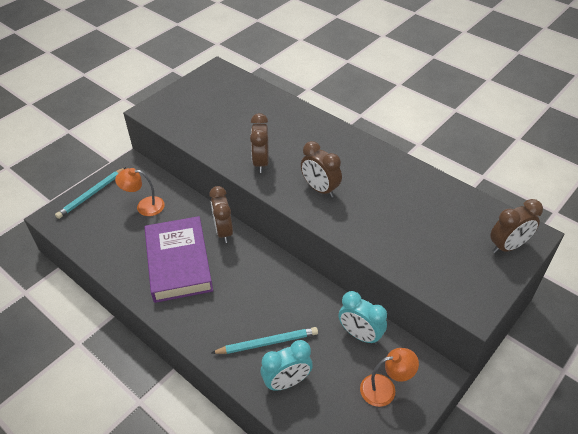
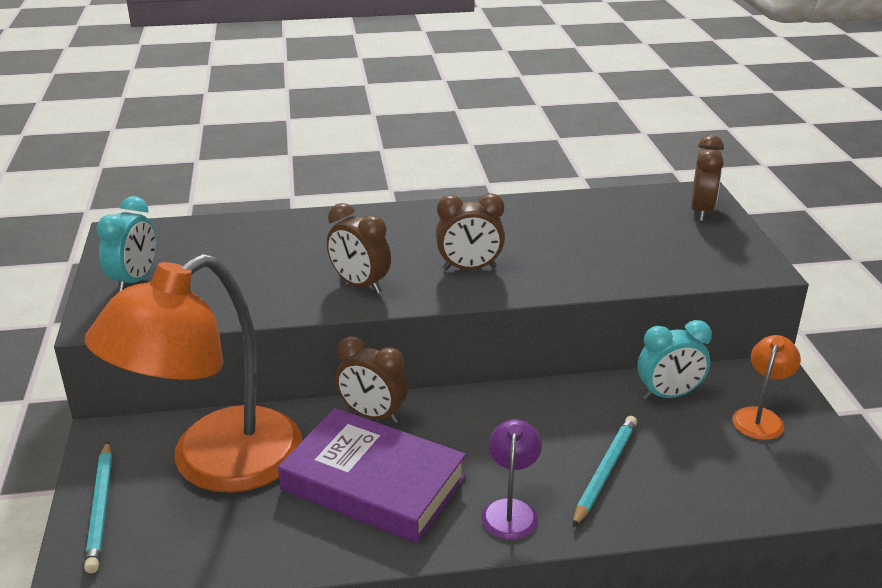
camera: 50 degrees left, 15 degrees down
(144, 206) = (215, 464): orange lamp -> orange lamp, size x2.44
(205, 322) = (510, 510): none -> purple lamp
(287, 382) = (681, 486): turquoise clock -> turquoise clock (135, 280)

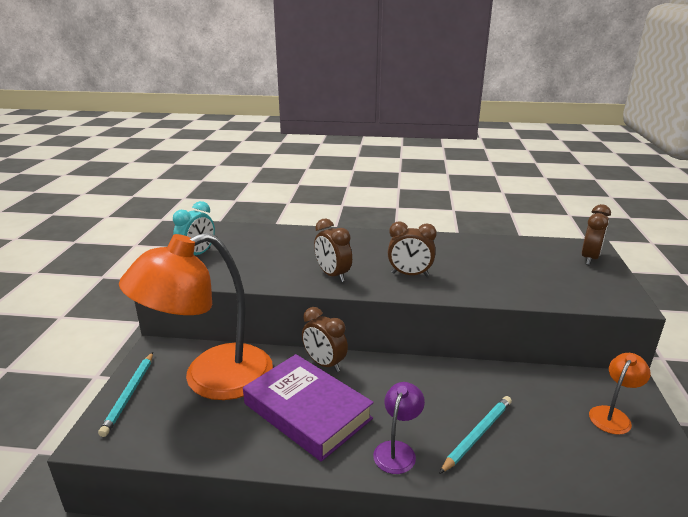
camera: 15 degrees right, 5 degrees down
(668, 395) = (542, 386): turquoise clock -> none

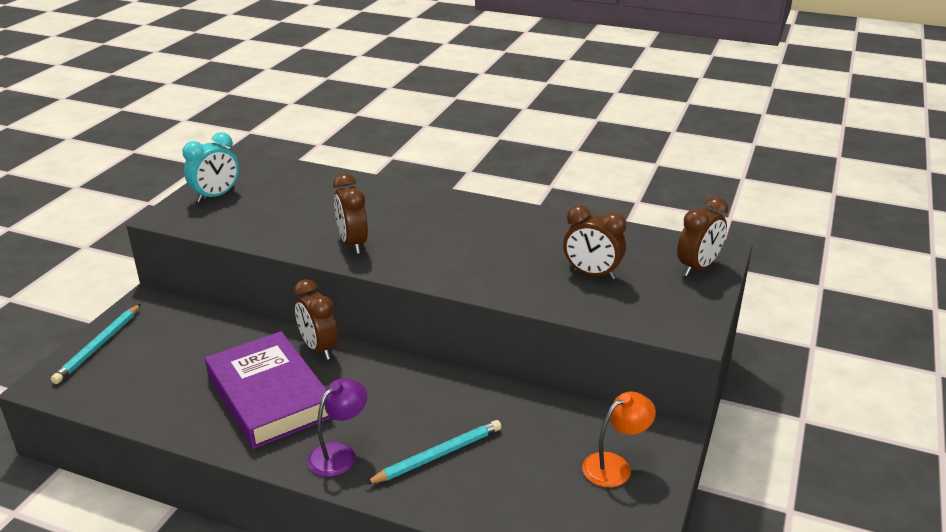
camera: 15 degrees right, 5 degrees up
(211, 378) = (188, 343): orange lamp -> none
(410, 274) = (445, 256): brown clock -> brown clock (591, 274)

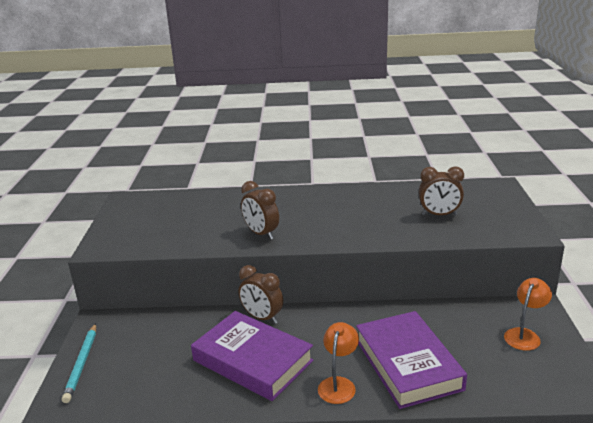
camera: 20 degrees left, 5 degrees down
(216, 196) = (125, 226): turquoise clock -> none
(339, 453) = (338, 384): purple lamp -> orange lamp
(437, 455) = (408, 364): turquoise pencil -> purple book
(697, 267) = (498, 196): brown clock -> none

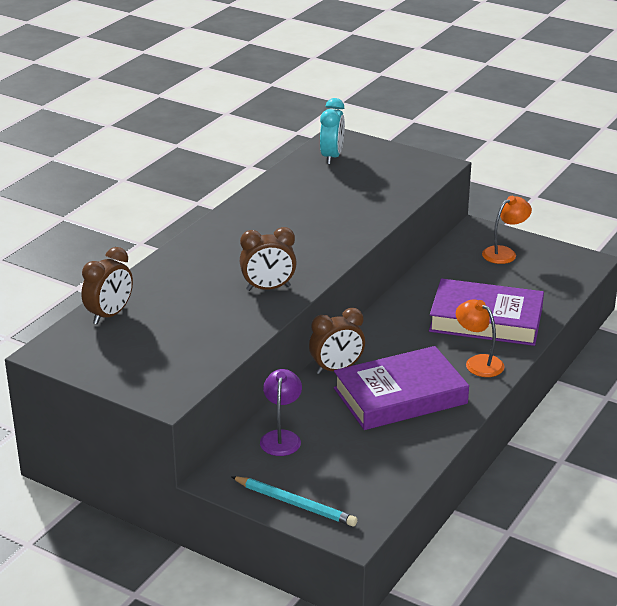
camera: 60 degrees left, 5 degrees up
(159, 327) = (281, 437): none -> purple lamp
(439, 215) = (354, 188): brown clock -> brown clock (109, 315)
(469, 192) = (332, 157): none -> turquoise clock
(524, 335) = (504, 253): orange lamp -> orange lamp turned 75 degrees clockwise

